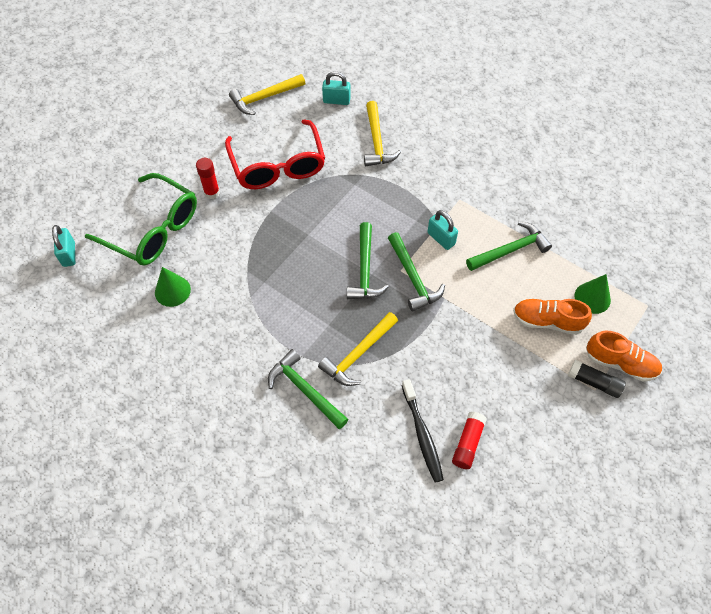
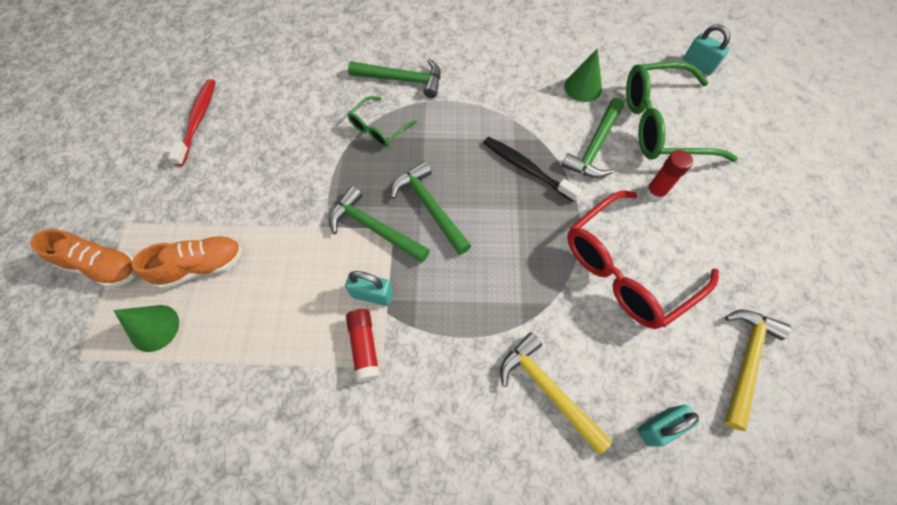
camera: 145 degrees right, 5 degrees up
(278, 166) = (626, 269): red glasses -> red glasses turned 75 degrees counterclockwise
(358, 354) = (378, 128): yellow hammer -> green glasses
(422, 434) = (281, 101): black toothbrush -> black toothbrush (527, 168)
(467, 443) = (237, 114): red glue stick -> red glue stick (364, 346)
(506, 459) = (198, 121): none -> red toothbrush
(510, 250) = (280, 331): green hammer -> green hammer (594, 146)
(594, 382) = (129, 229): black glue stick -> none
(620, 363) = (103, 266): orange shoe -> orange shoe turned 150 degrees counterclockwise

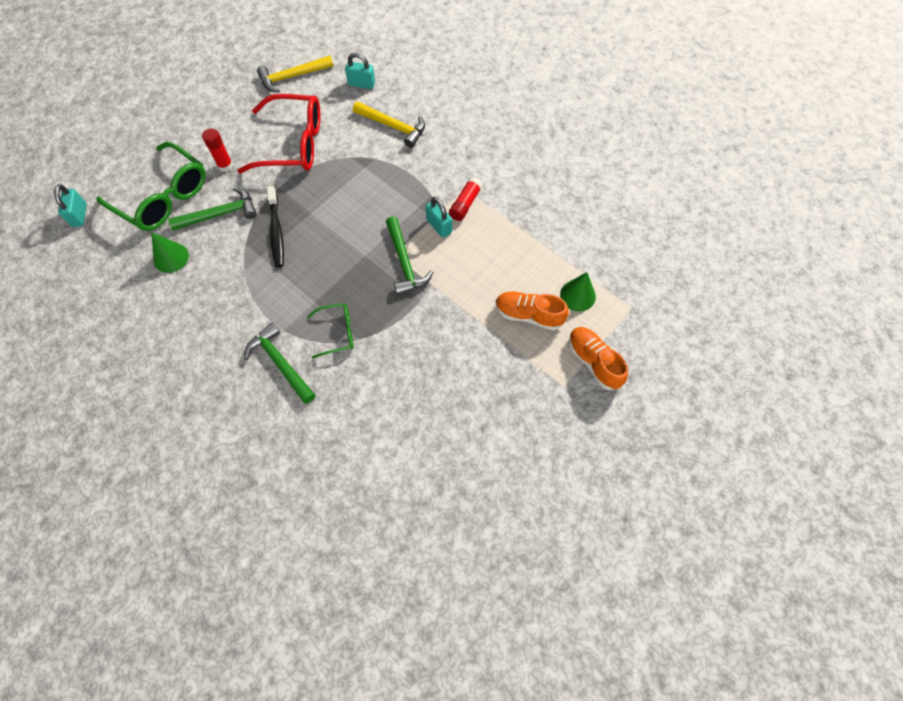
camera: 140 degrees left, 0 degrees up
(198, 121) = (463, 446): red toothbrush -> none
(430, 207) = (359, 251): green hammer -> none
(548, 389) = (393, 127): yellow hammer -> yellow hammer turned 60 degrees counterclockwise

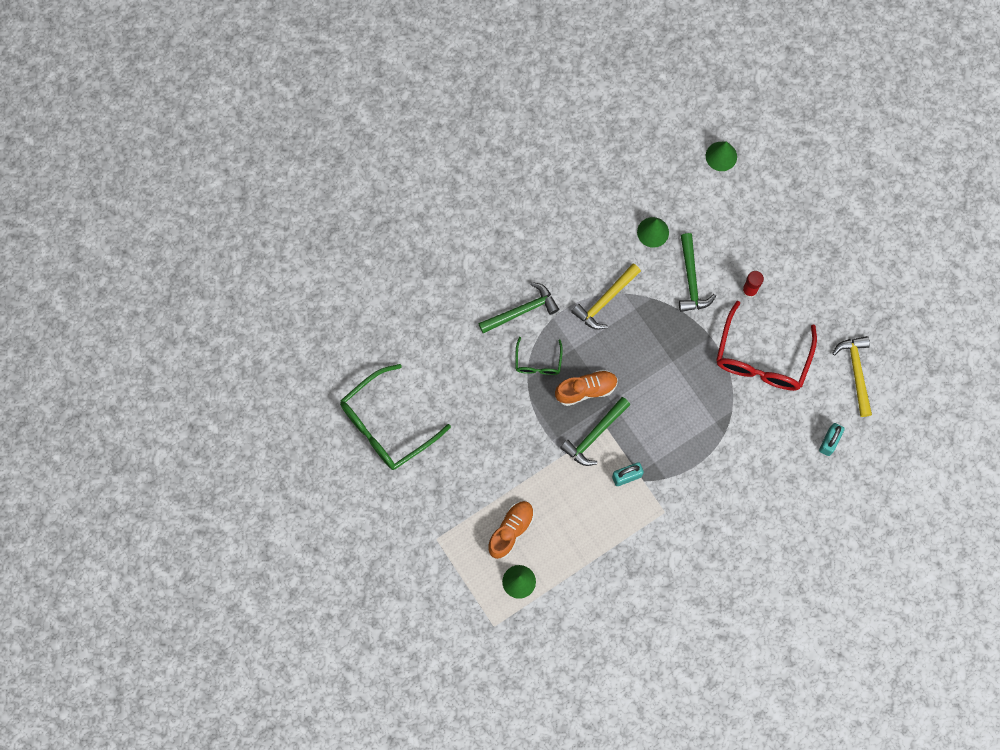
camera: 105 degrees right, 10 degrees up
(79, 215) = (721, 156): turquoise padlock -> green cone
(163, 197) = (724, 230): green glasses -> green glasses (386, 425)
(276, 231) = (658, 327): black toothbrush -> none
(393, 127) = (761, 461): yellow hammer -> yellow hammer (605, 300)
(404, 262) = (594, 435): green hammer -> green hammer turned 45 degrees counterclockwise
(465, 204) = (646, 508): red glue stick -> none
(593, 362) = (451, 572): orange shoe -> orange shoe (586, 390)

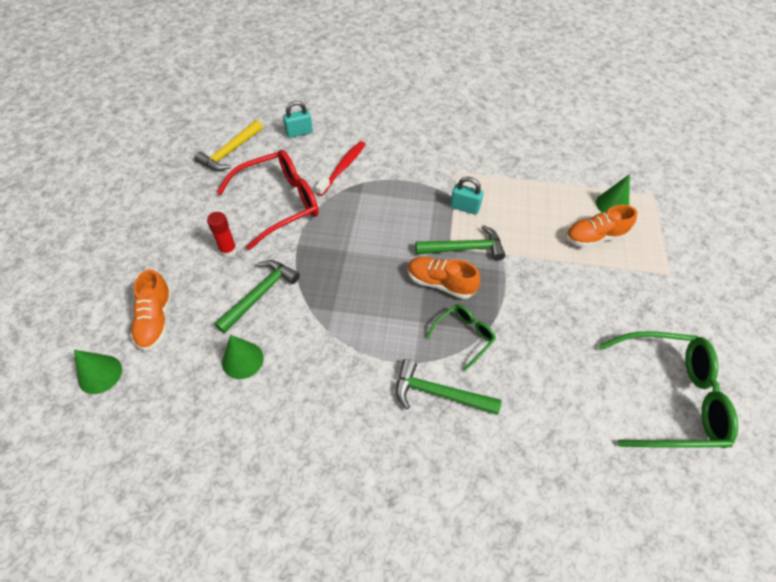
camera: 140 degrees left, 20 degrees down
(605, 300) = (351, 338): yellow hammer -> none
(732, 209) = (156, 320): none -> orange shoe
(754, 434) = (343, 168): none -> red toothbrush

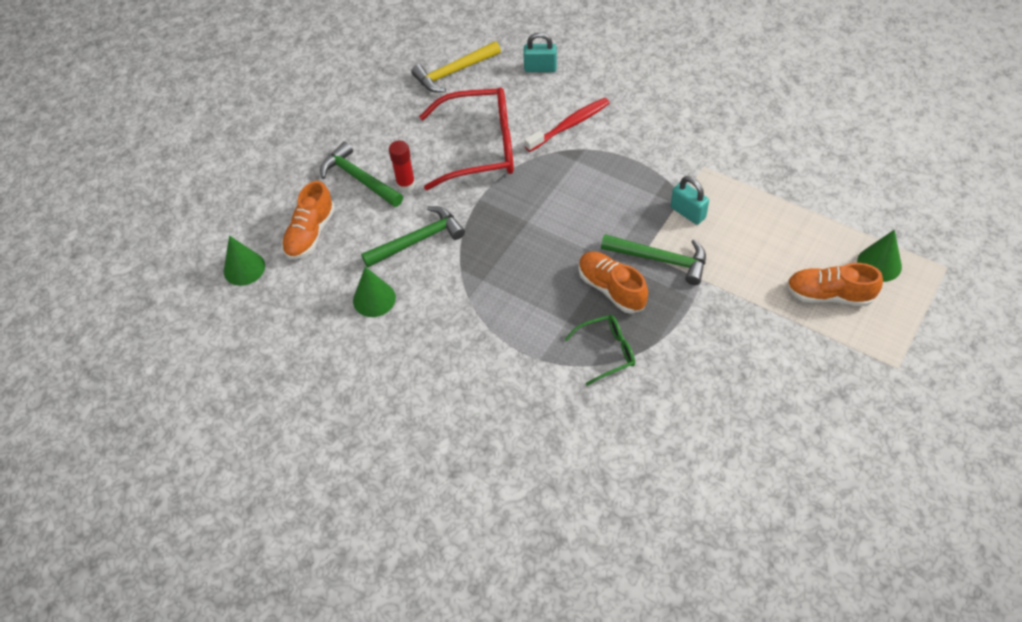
camera: 30 degrees right, 0 degrees up
(439, 393) = (549, 397): green hammer -> green hammer (359, 178)
(669, 397) = (800, 492): green glasses -> none

